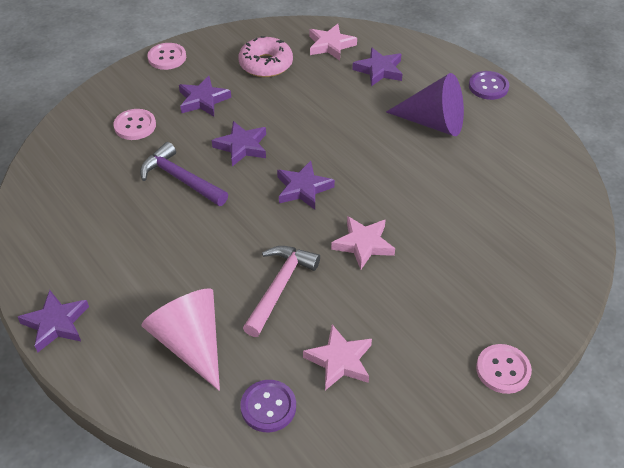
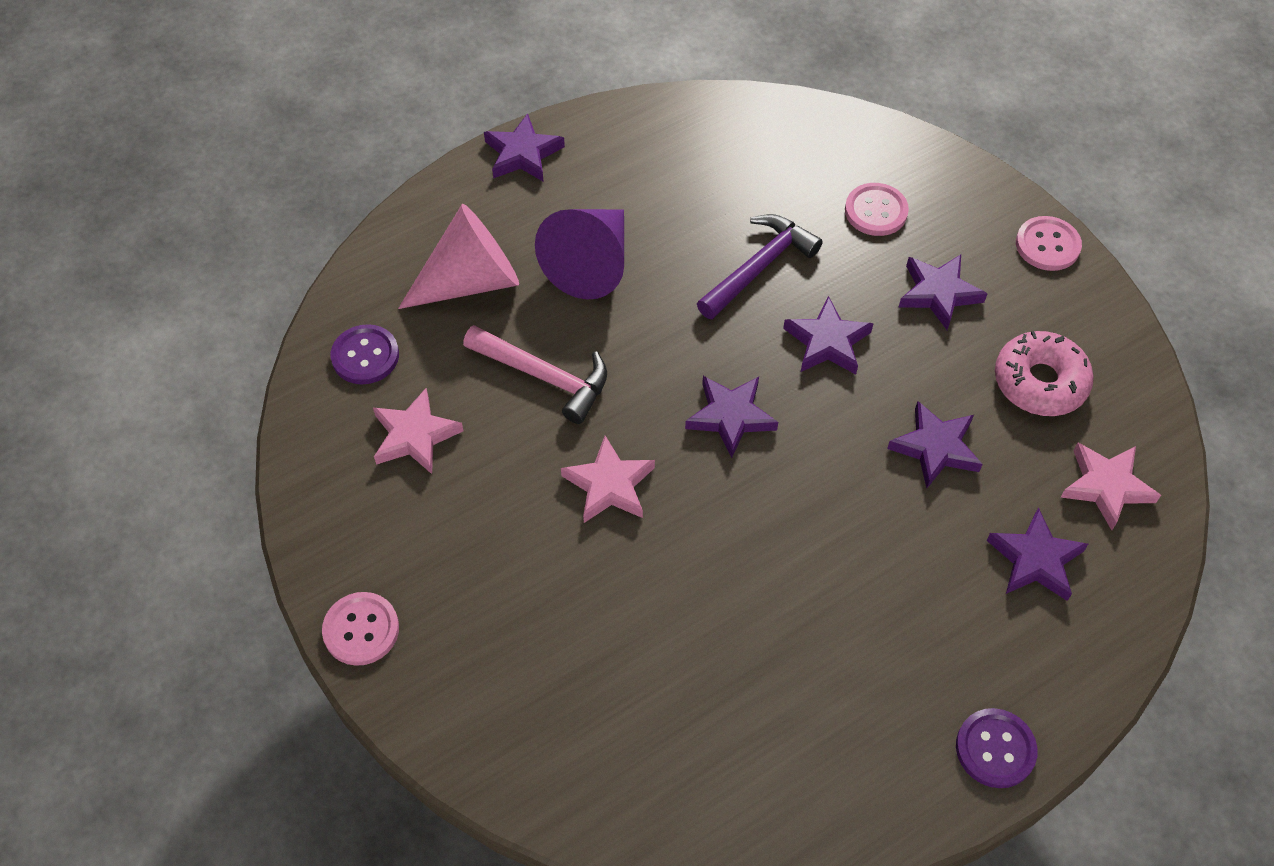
camera: 95 degrees right, 10 degrees up
(314, 103) = (935, 448): none -> purple star
(433, 122) = (886, 629): purple cone -> purple cone (591, 264)

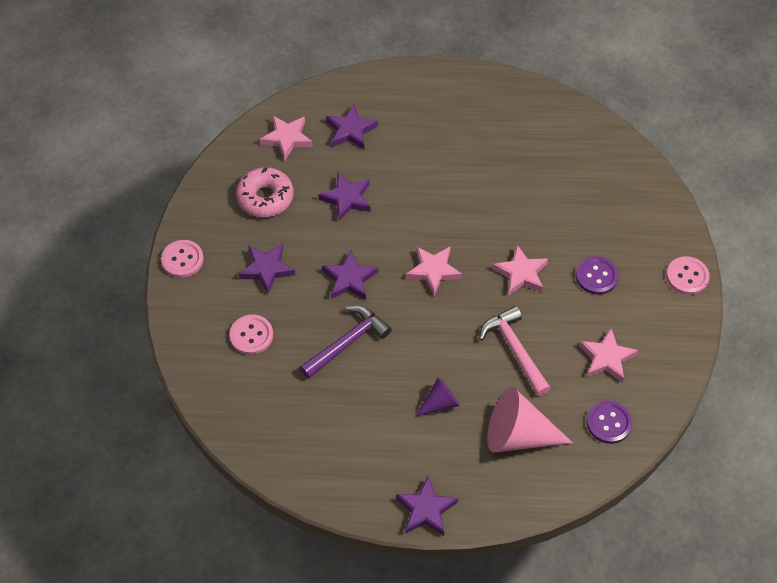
camera: 145 degrees left, 0 degrees up
(591, 264) = (440, 403): purple cone -> purple cone, size x0.54
(730, 417) = (433, 271): purple star -> pink star
(759, 267) = (347, 342): purple hammer -> purple hammer turned 150 degrees clockwise
(995, 749) = (438, 80): purple button -> purple button (596, 276)

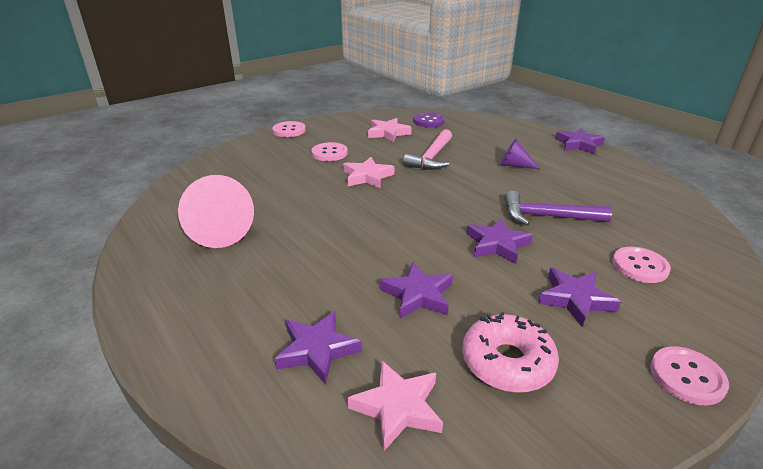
camera: 130 degrees left, 25 degrees down
(433, 271) = (421, 210): pink star -> none
(518, 435) = (484, 138): pink cone -> pink cone (218, 230)
(596, 276) = (329, 153): purple button -> pink button

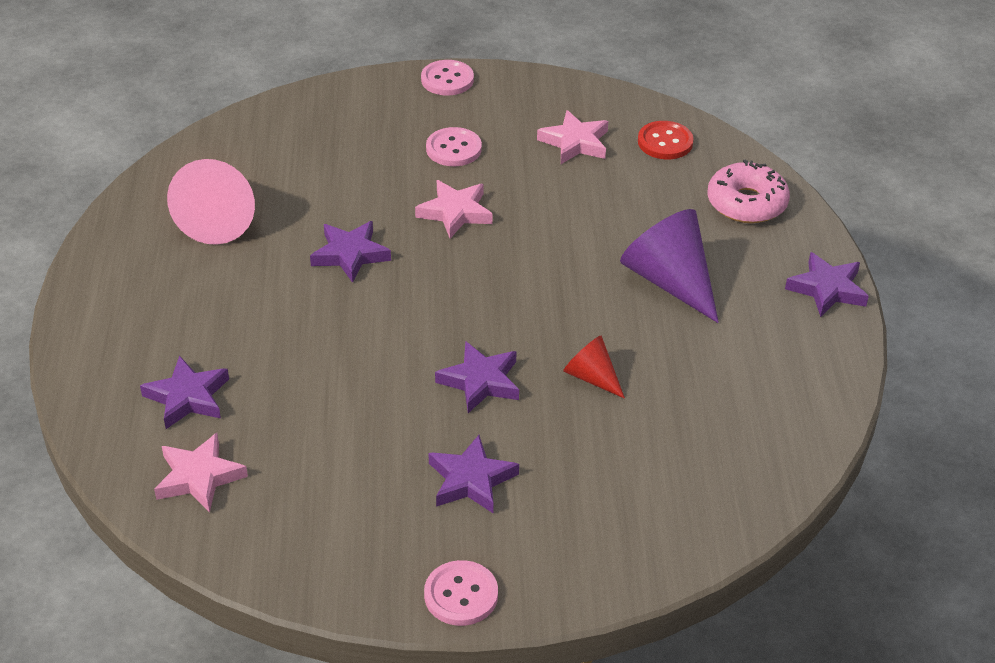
camera: 35 degrees right, 10 degrees up
(418, 295) = (328, 394): purple star -> purple star (350, 255)
(428, 121) = (665, 142): purple button -> red button
(431, 158) = (576, 217): pink hammer -> none
(507, 362) = (326, 495): pink donut -> pink donut (746, 203)
(514, 165) = (670, 281): purple cone -> purple cone, size x1.84
(547, 217) = (591, 377): purple hammer -> red cone
(640, 266) = (598, 487): pink button -> none

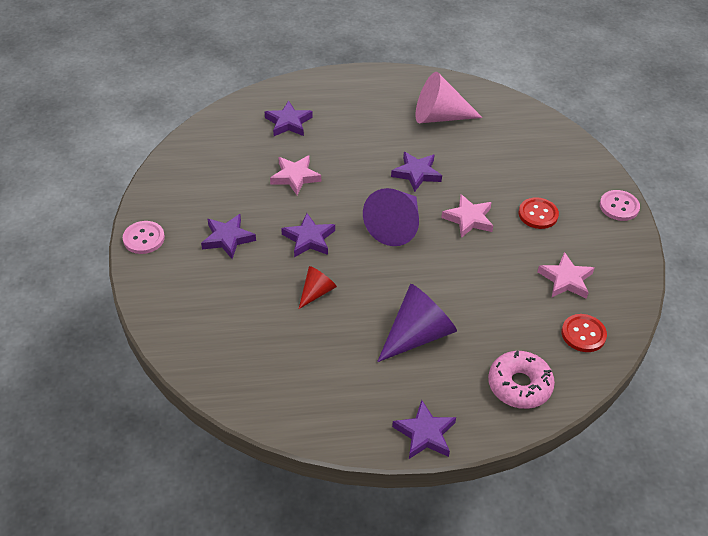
camera: 85 degrees right, 5 degrees up
(199, 477) = (231, 134): pink star -> pink star (295, 177)
(453, 149) = (538, 214): pink button -> red button
(462, 285) = (396, 226): none -> purple cone

